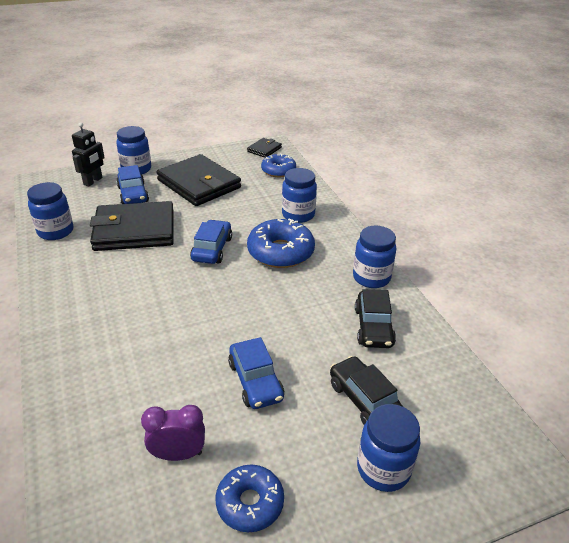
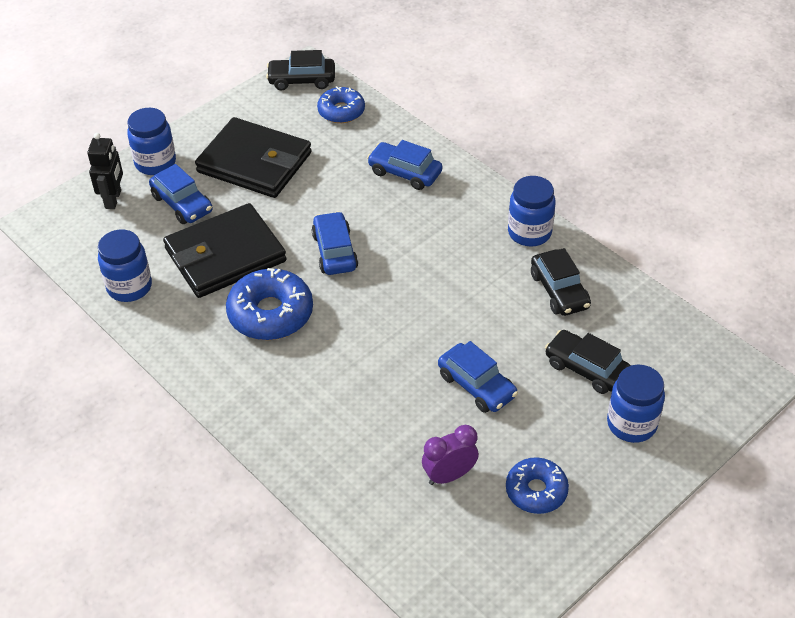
camera: 20 degrees left, 10 degrees up
(264, 149) = (302, 80): black wallet -> black car
(280, 252) = (414, 231): blue donut -> blue donut (270, 313)
(298, 215) = (404, 173): blue jar -> blue car

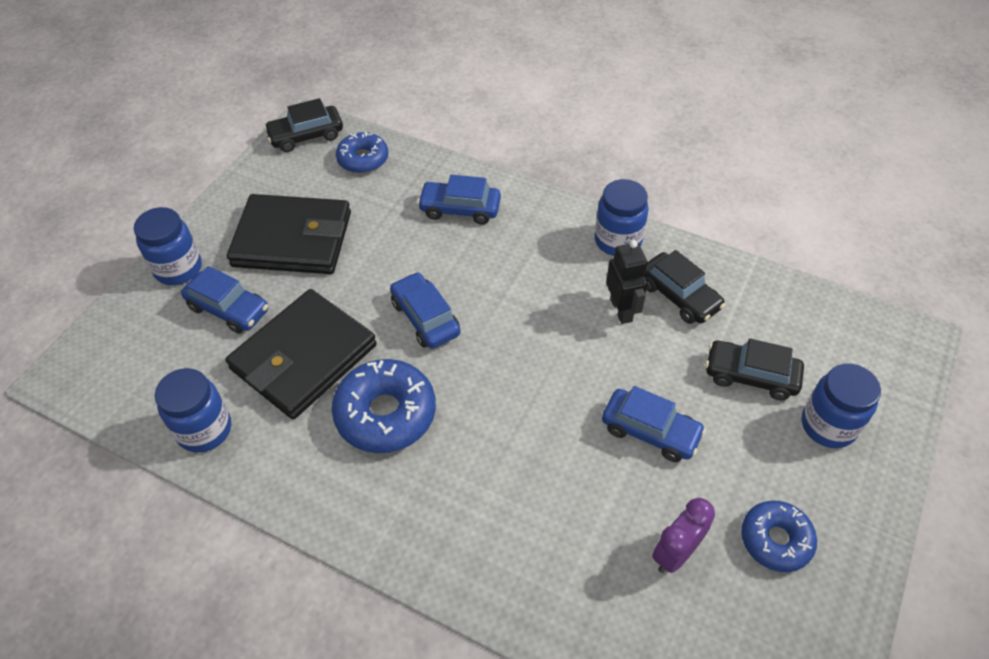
camera: 20 degrees left, 5 degrees up
(113, 199) = (144, 325): black robot -> black robot (621, 310)

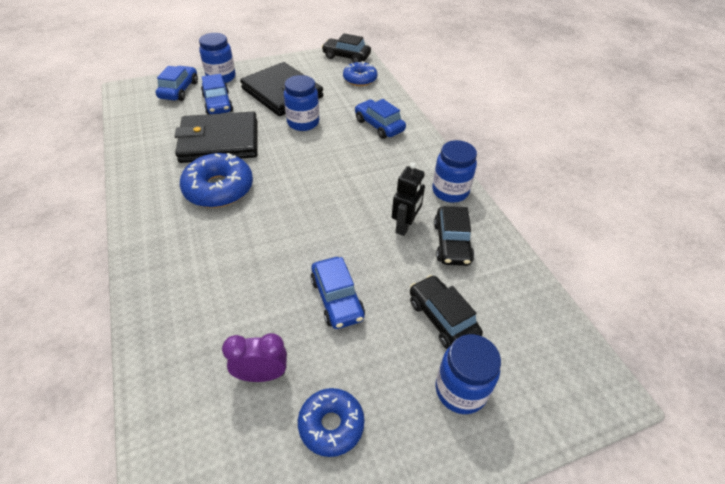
camera: 40 degrees right, 5 degrees down
(204, 430) = (142, 142): blue jar -> blue jar (303, 123)
(425, 318) = (295, 161): blue car -> blue car (179, 90)

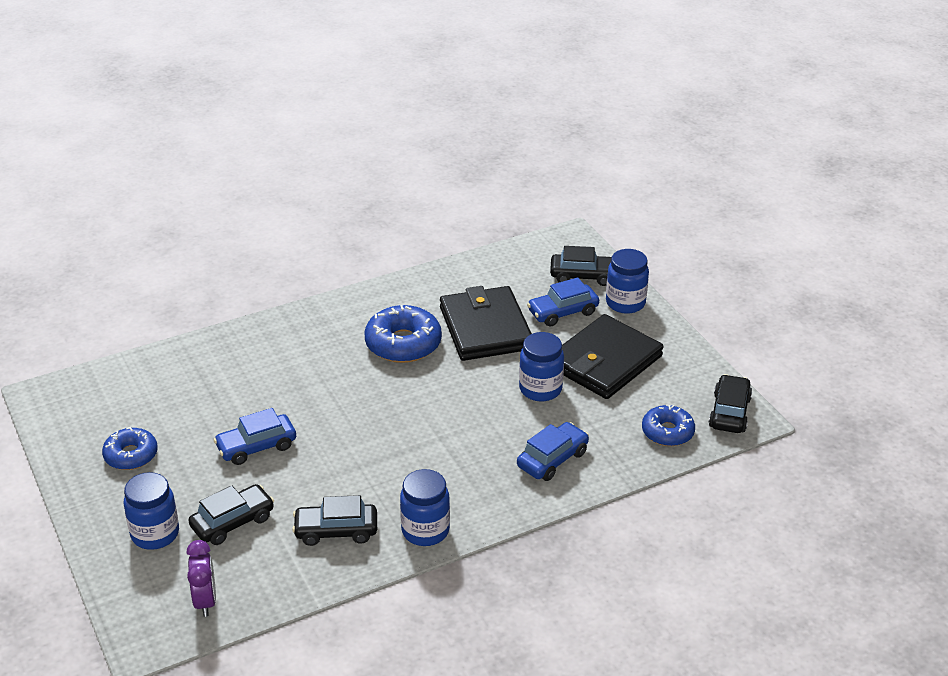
camera: 85 degrees right, 10 degrees down
(179, 90) = (583, 276): blue car -> black car
(262, 374) = (178, 410): purple clock -> purple clock (205, 601)
(405, 226) = (359, 491): black robot -> none

